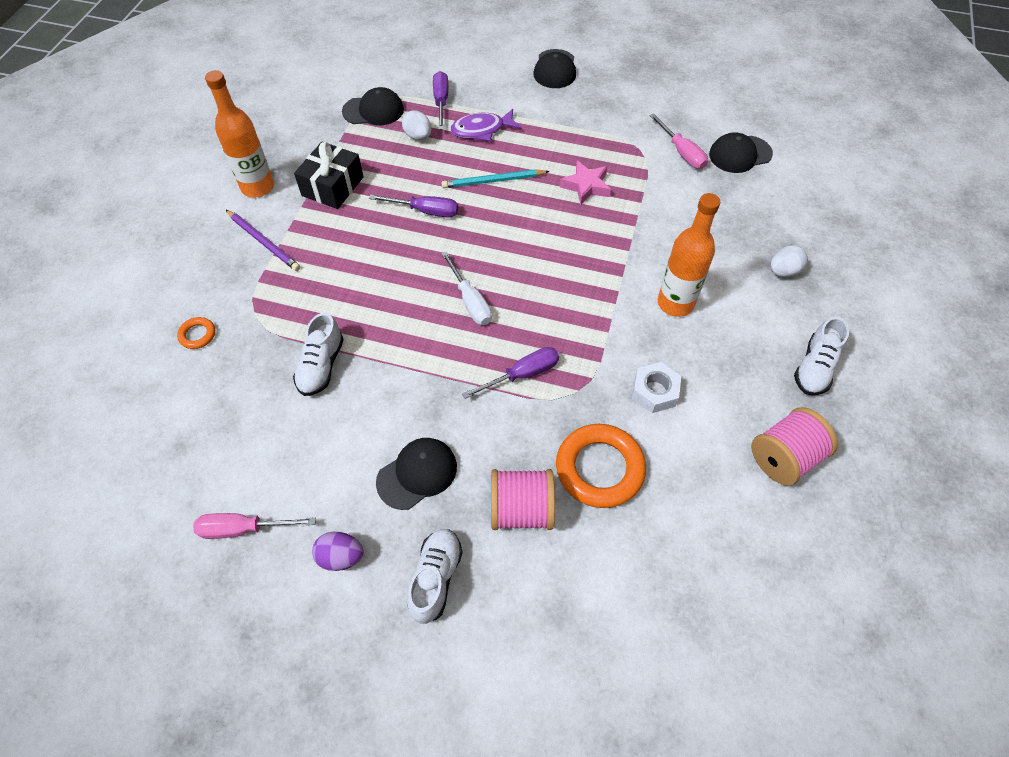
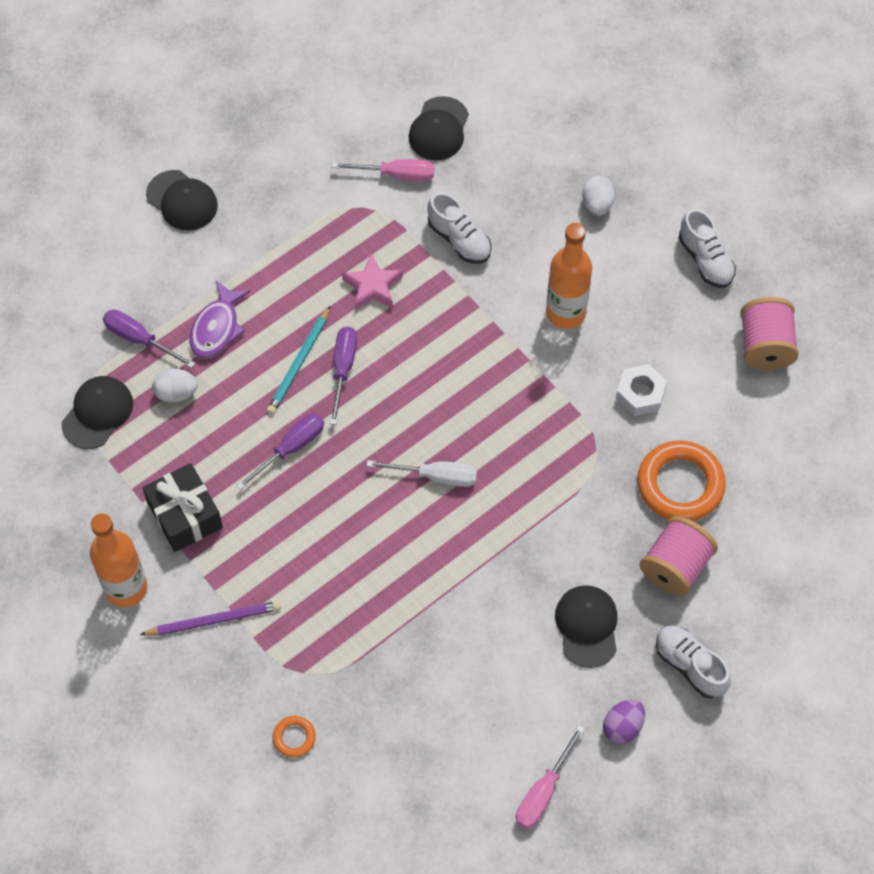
camera: 55 degrees left, 5 degrees up
(321, 366) = (416, 645): white shoe -> white shoe (459, 240)
(522, 374) = (548, 484): purple screwdriver -> purple screwdriver (343, 369)

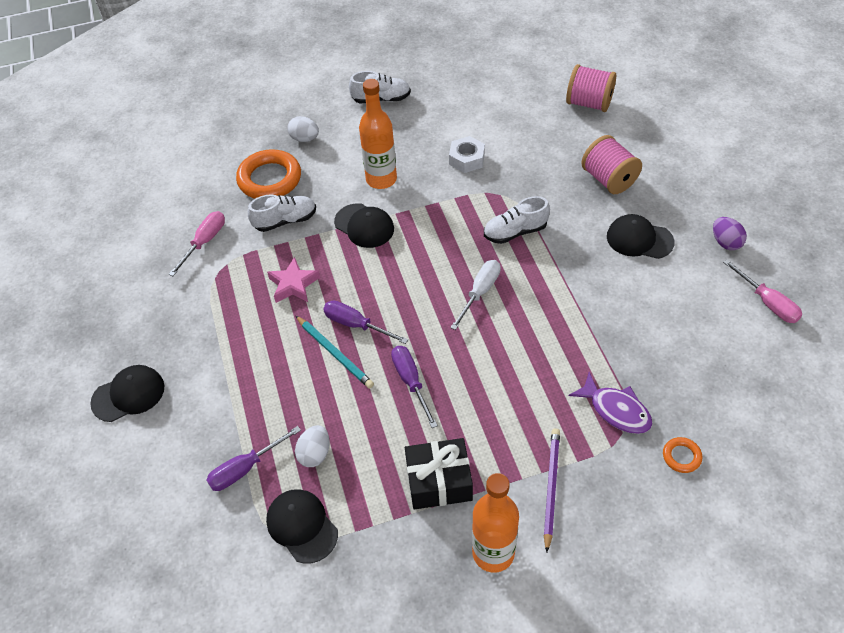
camera: 65 degrees left, 10 degrees down
(217, 328) = (268, 404): purple fish -> purple fish (616, 410)
(439, 129) = (183, 206): black cap -> black cap (364, 226)
(680, 485) = (546, 159): orange ring -> orange ring (270, 179)
(690, 665) = (687, 193): white shoe -> white shoe (515, 232)
(765, 346) = (461, 90): pink spool -> pink spool (588, 103)

